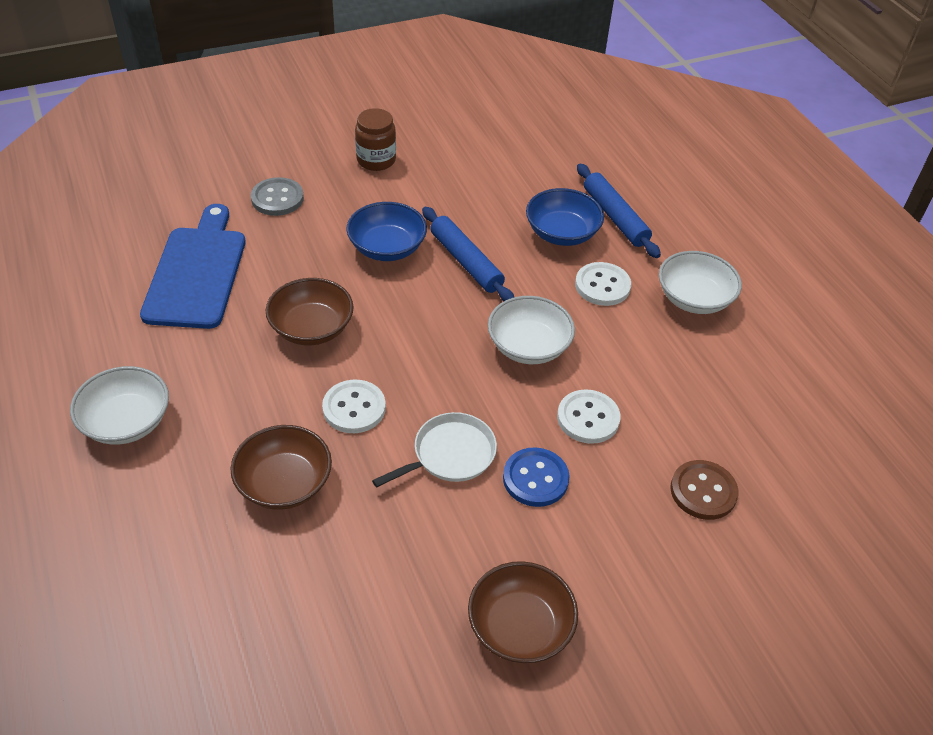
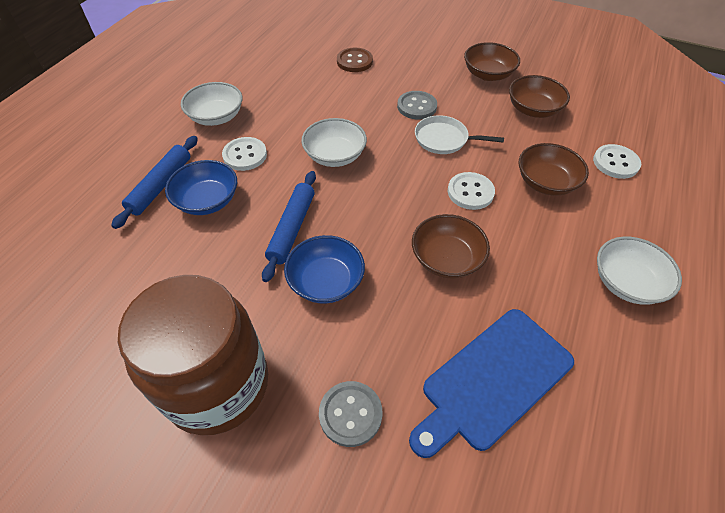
camera: 130 degrees left, 5 degrees up
(376, 160) = (217, 385): brown jar -> brown jar, size x2.15
(394, 602) = (533, 109): none -> brown bowl
(535, 478) = (416, 106): blue button -> grey button
(588, 418) = (358, 110): white button -> white button (615, 163)

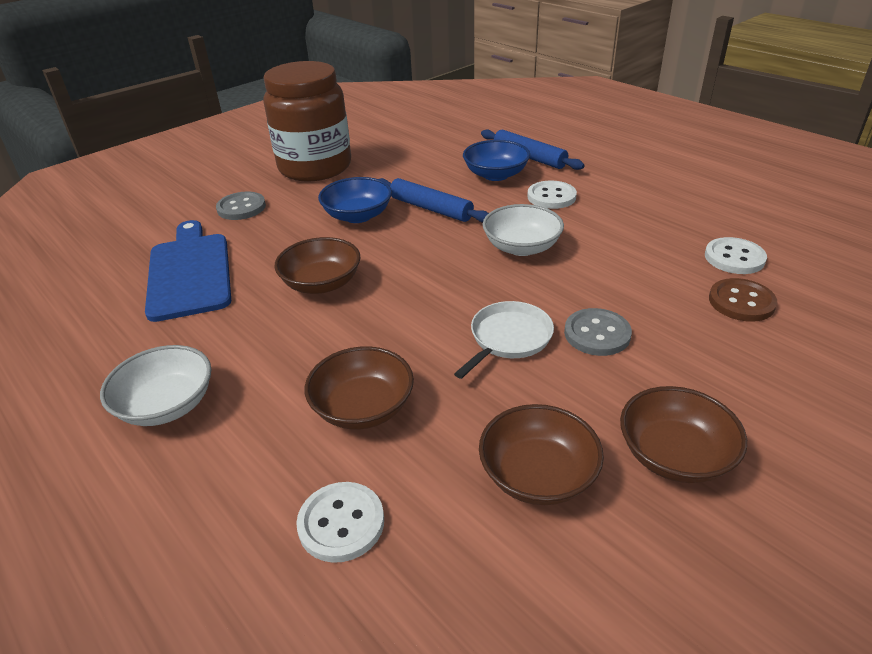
camera: 115 degrees right, 15 degrees down
(216, 117) = (627, 187): white bowl -> none
(470, 192) = (396, 329): white button -> white button (734, 258)

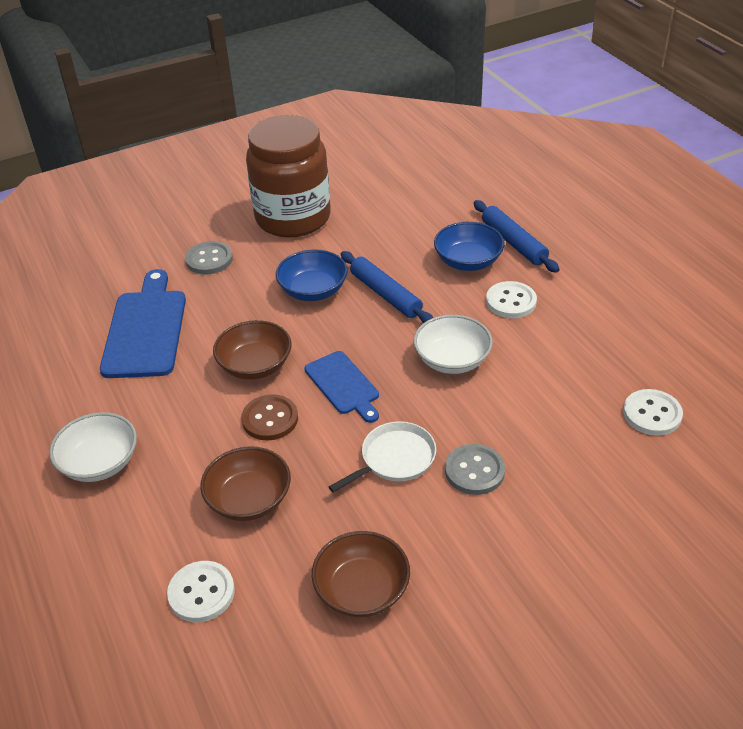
camera: 15 degrees right, 5 degrees up
(423, 285) = (343, 385): none -> blue cutting board
(674, 455) = (479, 599): brown bowl -> none
(741, 302) = (627, 465): brown button -> brown button (270, 419)

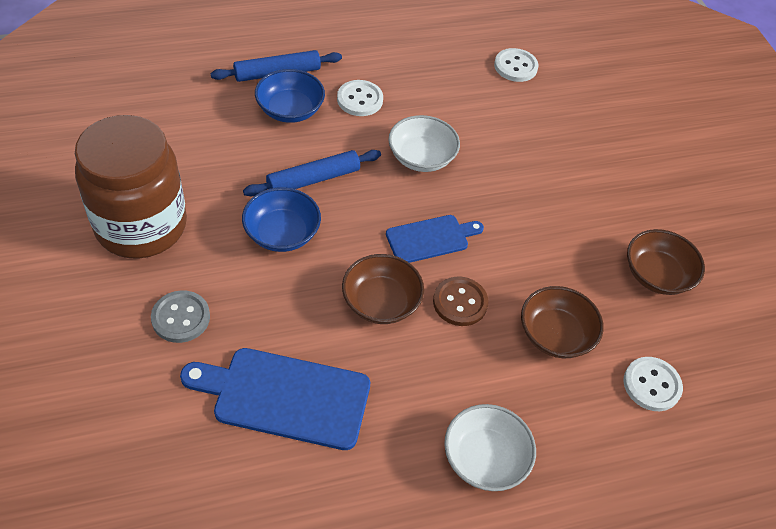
camera: 85 degrees left, 10 degrees up
(395, 459) = (528, 224): white pan -> none
(474, 471) = (551, 178): grey button -> none

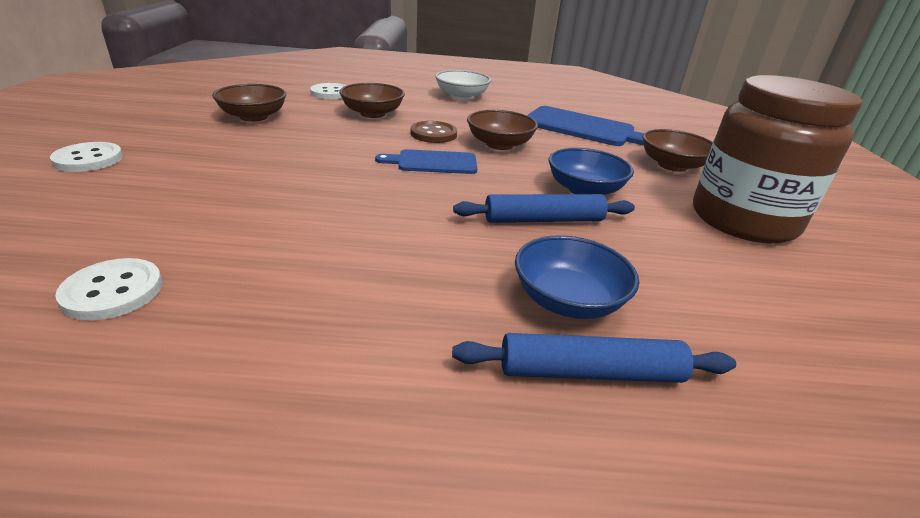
camera: 160 degrees left, 20 degrees down
(181, 318) = (672, 165): grey button -> brown bowl
(360, 99) = (444, 293): white button -> white button (88, 159)
(421, 157) = (396, 214): white bowl -> none

